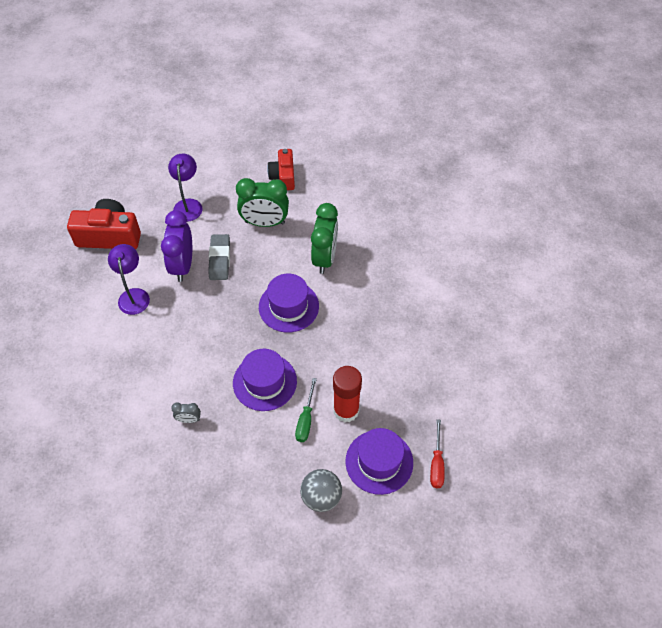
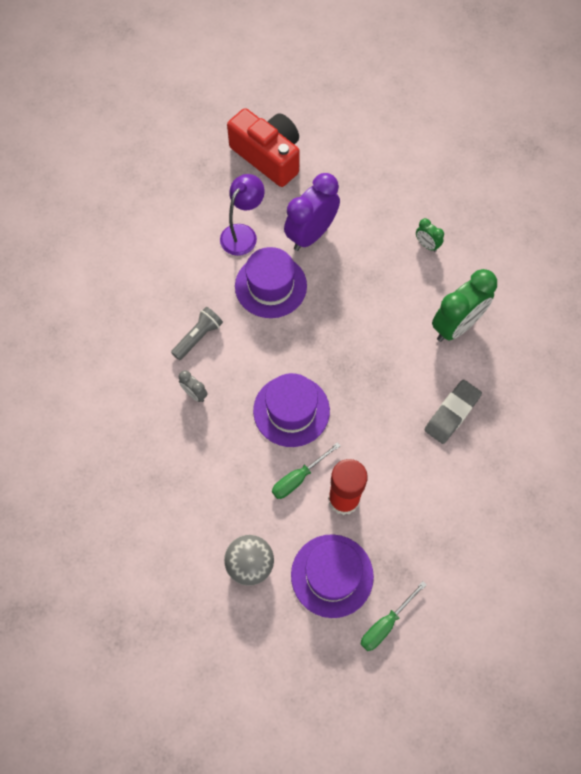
camera: 40 degrees right, 10 degrees up
(159, 382) = (198, 337): none -> grey flashlight
(188, 205) = (367, 174): purple lamp -> none
(220, 259) = (351, 253): grey eraser -> grey eraser (452, 413)
(265, 223) = (427, 245): green clock -> green clock, size x0.46
(283, 176) = (487, 207): red camera -> none
(288, 306) = (377, 351): purple hat -> purple hat (270, 286)
(436, 464) = (385, 624): red screwdriver -> green screwdriver

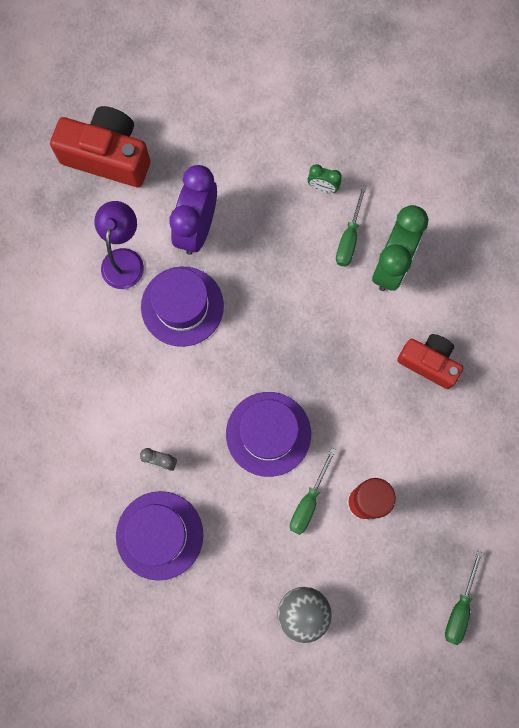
camera: 25 degrees left, 10 degrees up
(198, 337) = (134, 397): grey flashlight -> none
(332, 575) = (387, 585): purple hat -> purple hat (159, 535)
(430, 291) = (349, 238): none -> green screwdriver
(452, 413) = (429, 362): grey eraser -> red camera

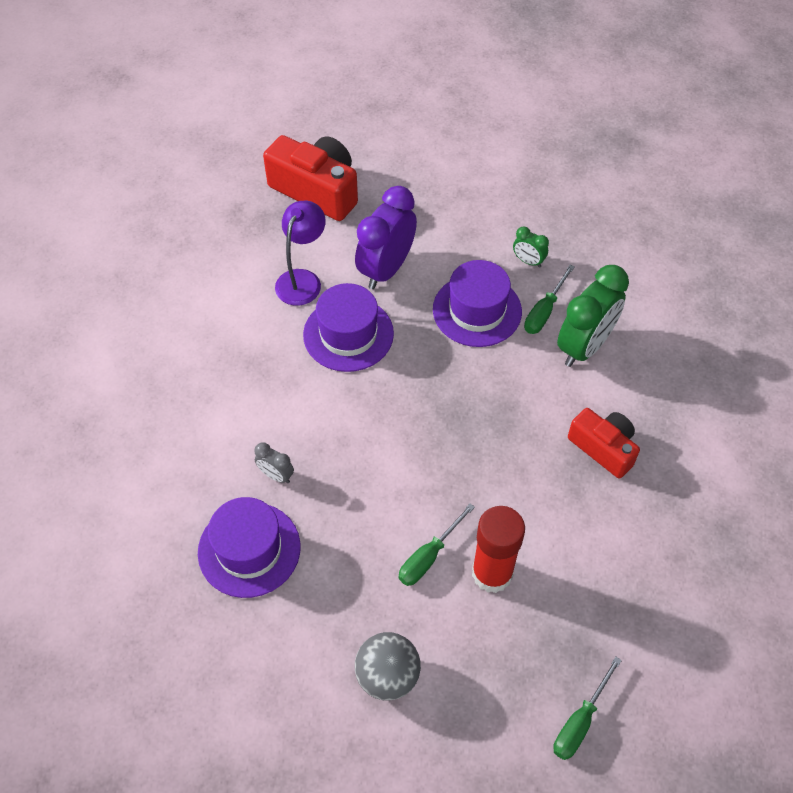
camera: 15 degrees right, 20 degrees down
(268, 434) = (403, 476): purple hat -> purple hat (477, 310)

